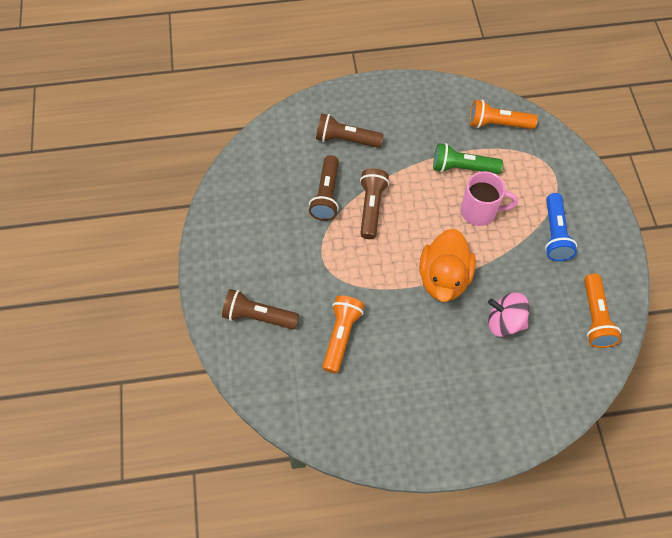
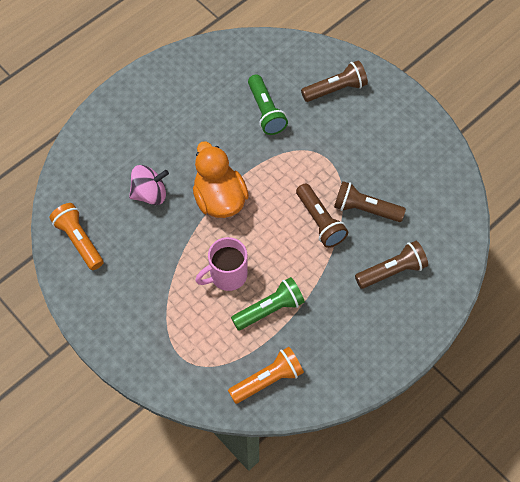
camera: 145 degrees right, 0 degrees up
(326, 195) = (365, 209): brown flashlight -> brown flashlight turned 45 degrees counterclockwise
(341, 336) = (266, 112): orange flashlight -> green flashlight
(555, 234) = (149, 294): blue flashlight -> none

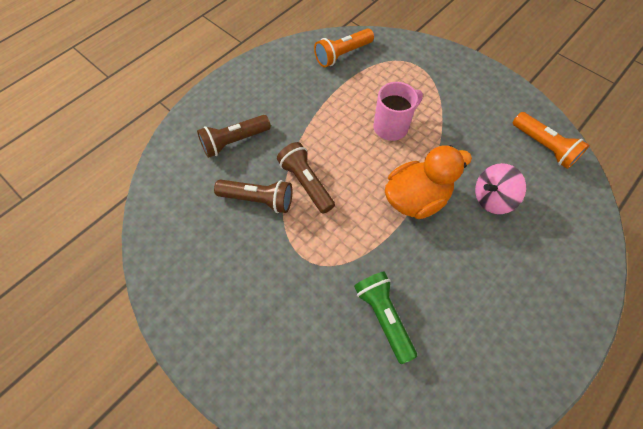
camera: 175 degrees right, 0 degrees up
(219, 199) = (416, 198): orange duck -> orange duck turned 90 degrees counterclockwise
(270, 309) = (347, 102): green flashlight -> none
(336, 89) = (293, 362): brown flashlight -> none

